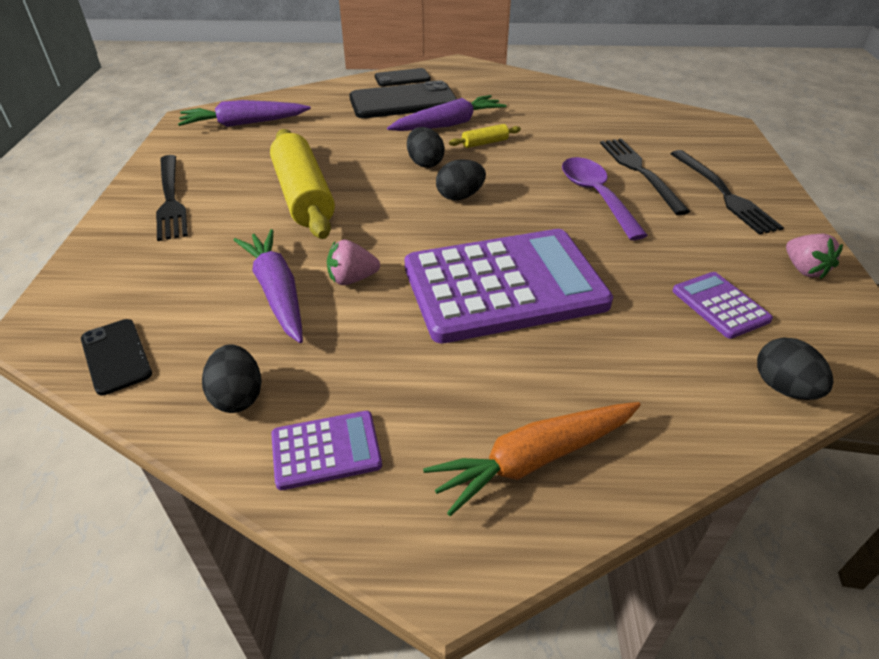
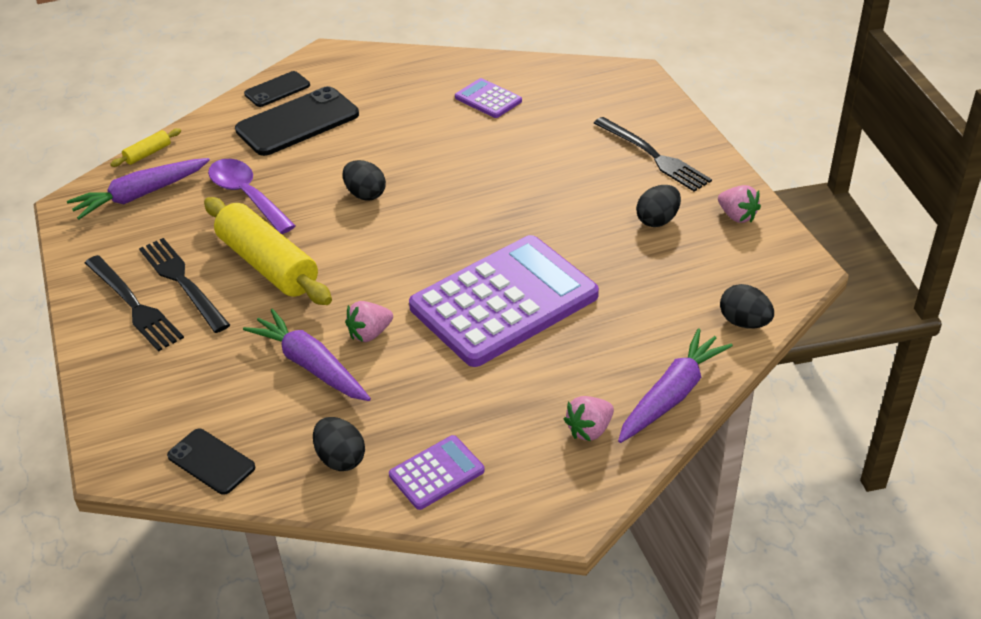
camera: 20 degrees left, 0 degrees up
(449, 124) = (363, 140): purple carrot -> purple carrot (672, 395)
(460, 196) = (420, 223): black egg -> black egg (657, 220)
(484, 143) = (412, 155): yellow rolling pin -> yellow rolling pin (148, 154)
(533, 460) = (589, 430): orange carrot -> pink strawberry
(596, 196) = (544, 189): purple spoon -> purple spoon (247, 196)
(640, 172) = (573, 151): black fork -> black fork (182, 282)
(720, 305) = (681, 268): purple calculator -> purple calculator (488, 99)

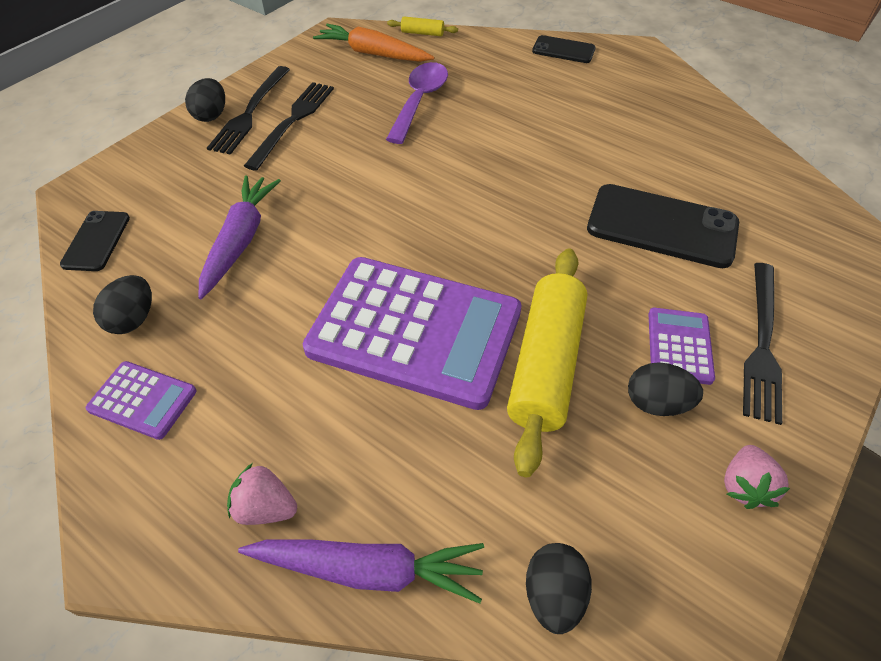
camera: 55 degrees right, 10 degrees up
(140, 195) = (373, 53): purple carrot -> orange carrot
(268, 264) = (347, 154): yellow rolling pin -> yellow rolling pin (546, 364)
(297, 122) = (535, 80): black phone -> black phone (662, 226)
(365, 194) = (483, 162): black egg -> black egg (211, 115)
(370, 334) = (303, 257): pink strawberry -> none
(488, 99) = (698, 170): purple calculator -> purple calculator (679, 346)

